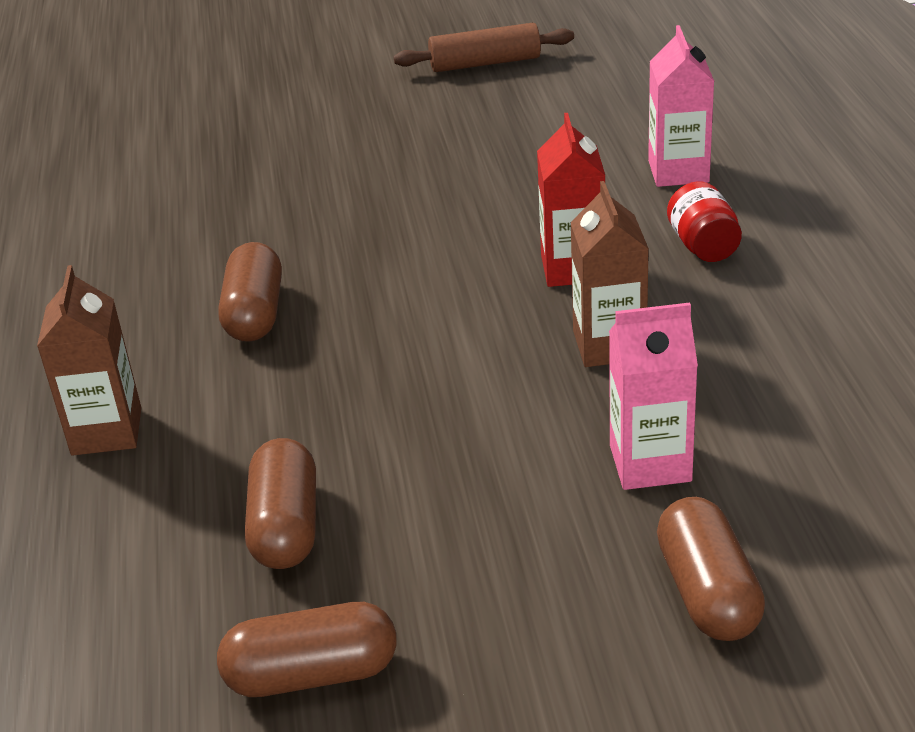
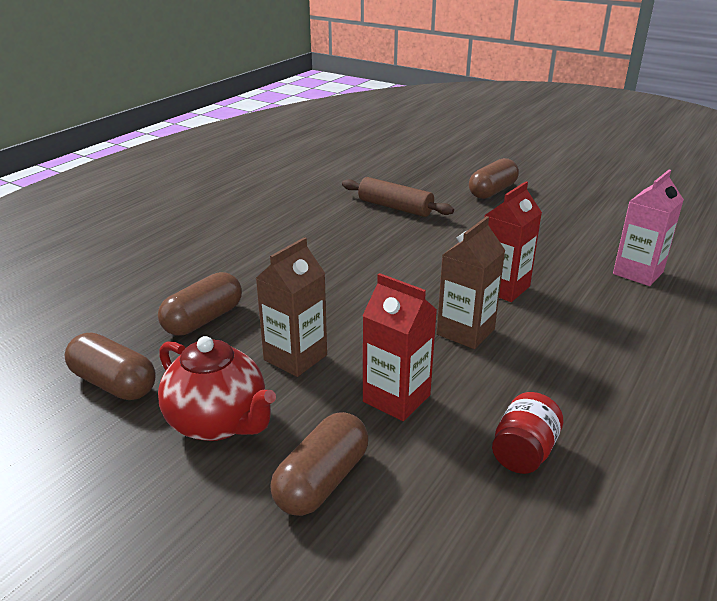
camera: 40 degrees right, 5 degrees down
(106, 431) = (207, 246): brown carton -> brown carton (295, 357)
(255, 314) = (329, 233): brown capsule -> brown capsule (492, 191)
(485, 63) = (601, 182): brown rolling pin -> brown rolling pin (395, 207)
(514, 619) = (219, 422): none -> red teapot
(650, 463) = (396, 398): pink carton -> red carton
(703, 246) = (596, 314): red jar -> red jar (523, 452)

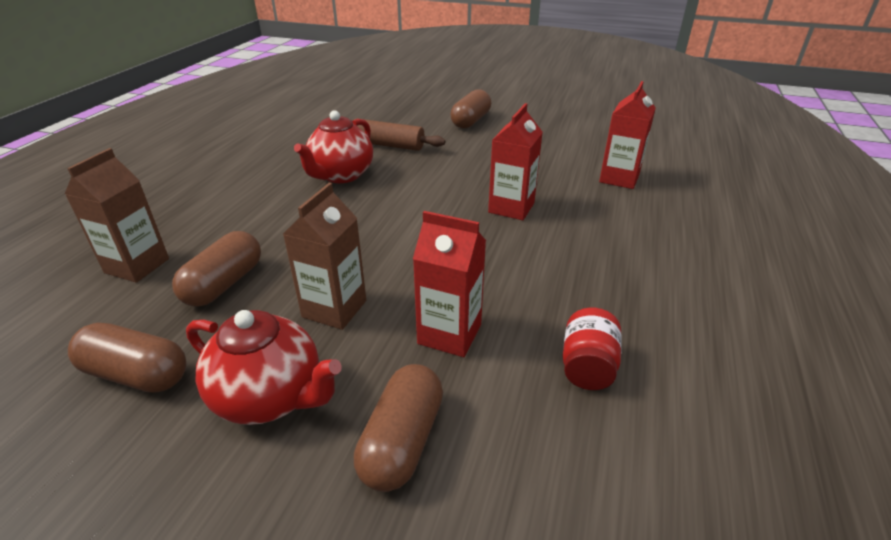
camera: 15 degrees left, 5 degrees up
(338, 233) = (341, 175): none -> red teapot
(465, 332) = (492, 255): brown carton -> brown carton (137, 266)
(638, 273) = (619, 178): pink carton -> red carton

